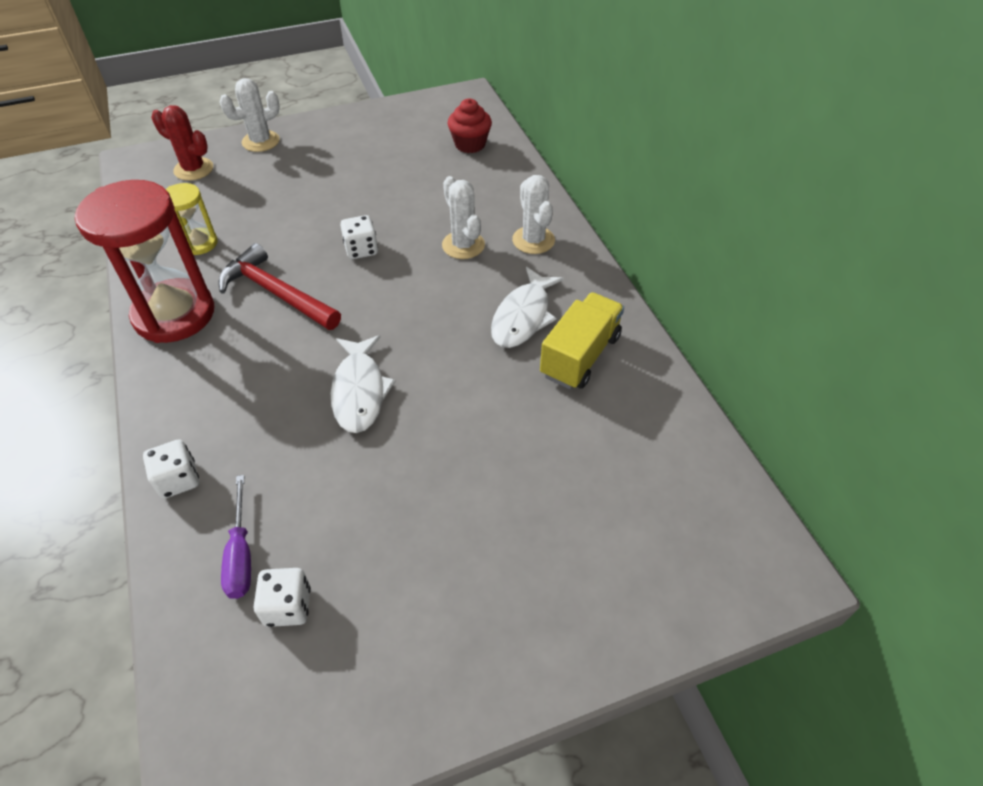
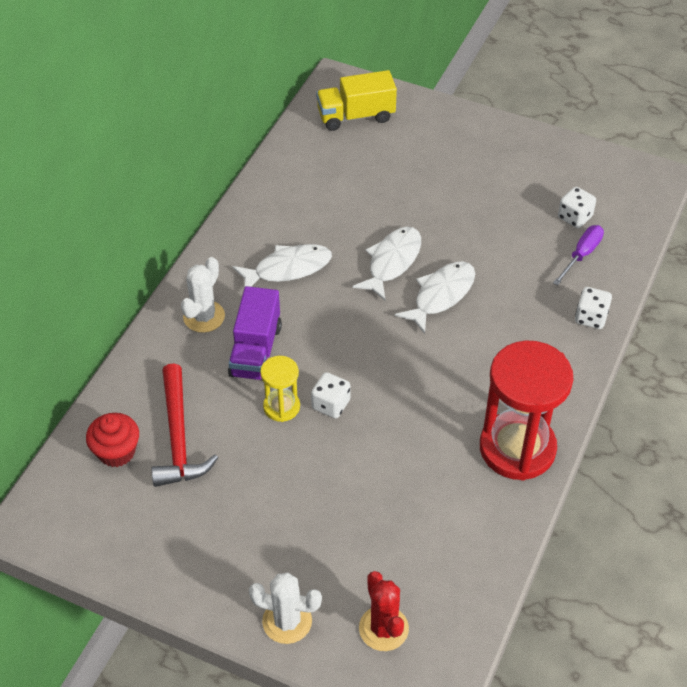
camera: 135 degrees left, 0 degrees up
(199, 243) = (448, 513): yellow hourglass -> yellow hourglass (281, 407)
(276, 293) = (429, 411): red hammer -> red hammer (178, 437)
(441, 389) = (392, 262): none -> white fish
(463, 245) = (255, 351): white cactus -> purple truck
(580, 356) = (289, 222): yellow truck -> yellow truck (356, 116)

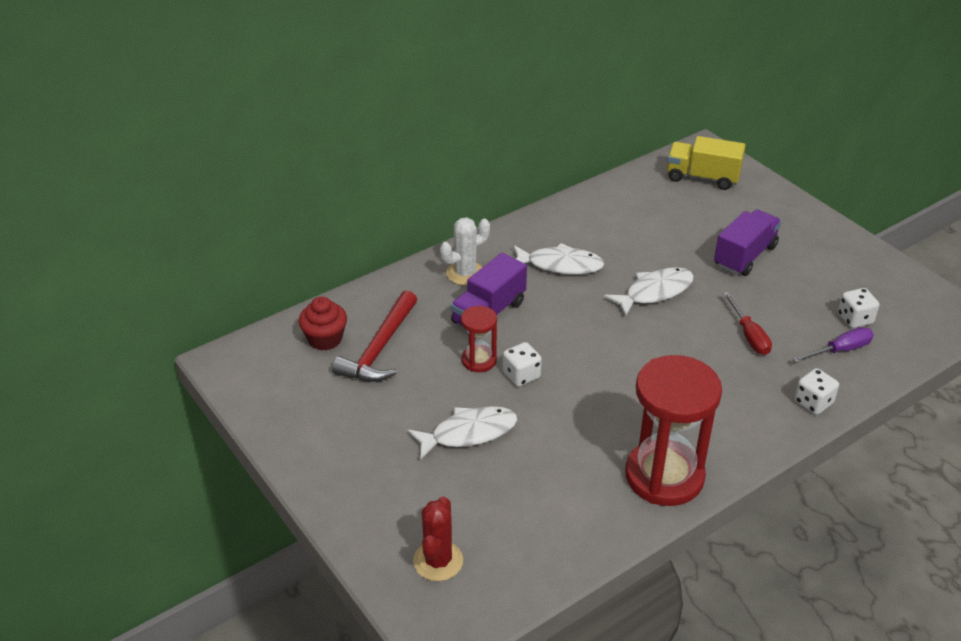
camera: 30 degrees right, 10 degrees down
(281, 407) = (479, 360): yellow hourglass -> red hourglass
(287, 621) = (362, 517): white cactus -> none
(441, 295) = (680, 332): white fish -> white fish (468, 433)
(446, 189) = (745, 256): none -> purple truck
(500, 273) = (749, 335): none -> red screwdriver

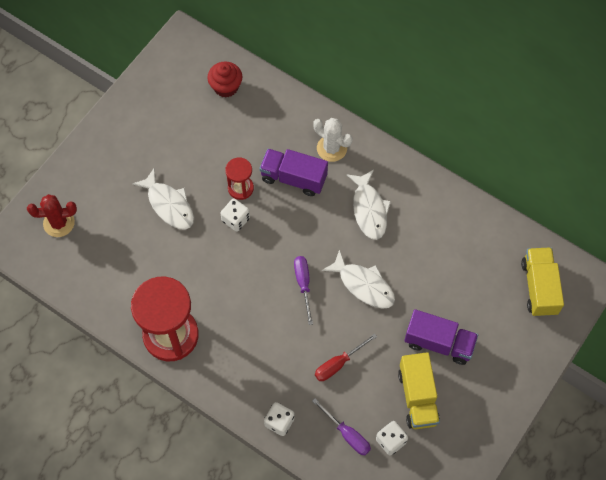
camera: 70 degrees right, 25 degrees up
(379, 348) = (229, 123): red hammer -> none
(635, 339) = (303, 284): none -> purple screwdriver
(806, 286) = (417, 397): none -> yellow truck

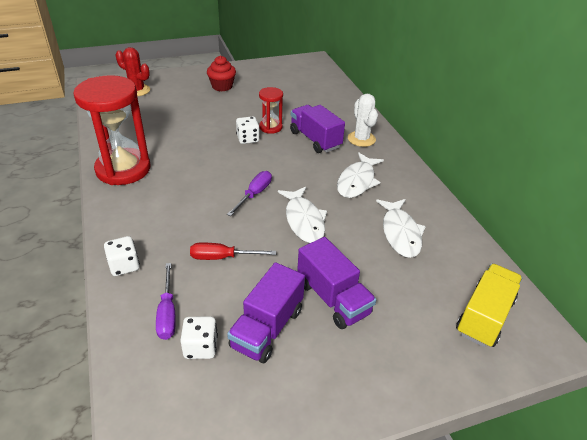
camera: 35 degrees right, 25 degrees down
(169, 205) = (213, 113): white fish -> white fish (400, 233)
(226, 87) = (317, 85): red cupcake -> red cupcake (222, 86)
(417, 397) = (267, 328): yellow truck -> purple truck

